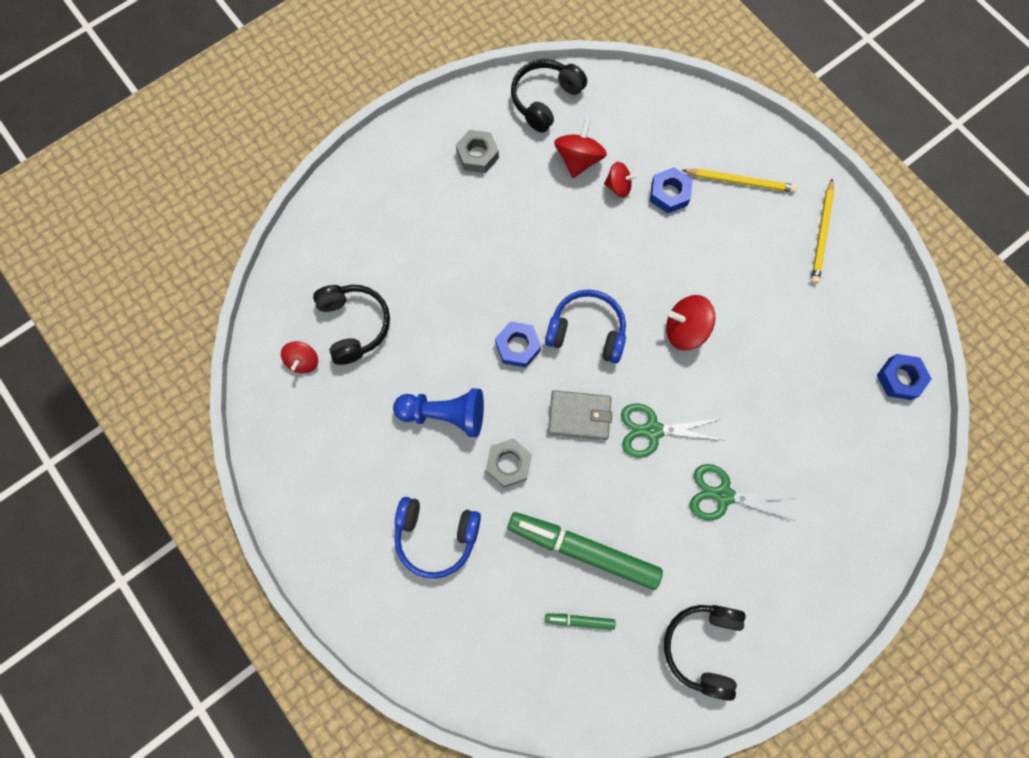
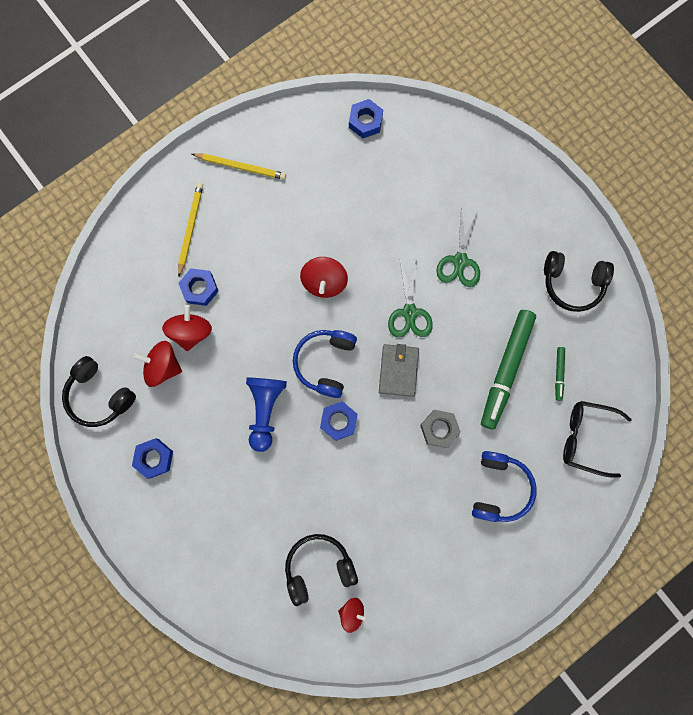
camera: 90 degrees left, 5 degrees up
(445, 414) = (398, 483): blue pawn -> blue pawn (265, 410)
(477, 155) = (154, 458): grey nut -> blue nut
(496, 654) = (587, 438): none -> black glasses
(618, 186) = (191, 332): red spinning top -> red spinning top, size x1.53

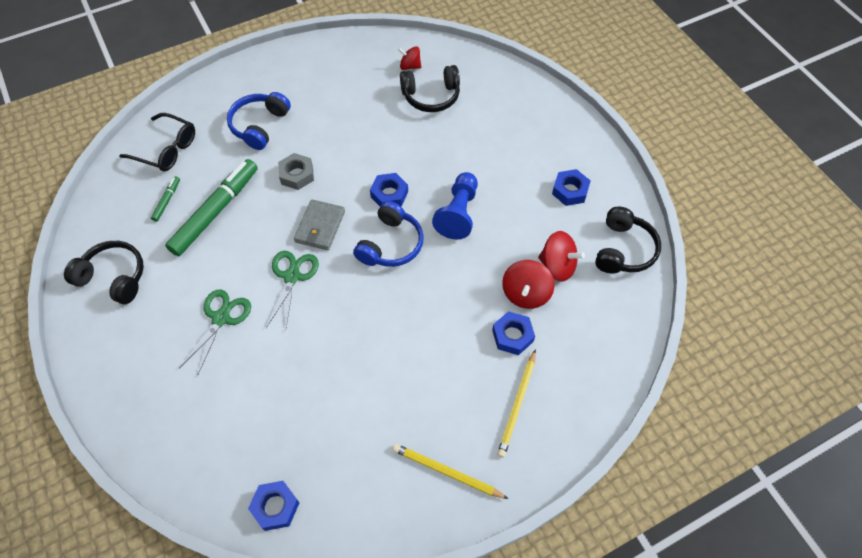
camera: 170 degrees left, 20 degrees down
(100, 395) = (623, 250): black headphones -> black headphones turned 60 degrees clockwise
(324, 282) = (374, 320): red spinning top -> none

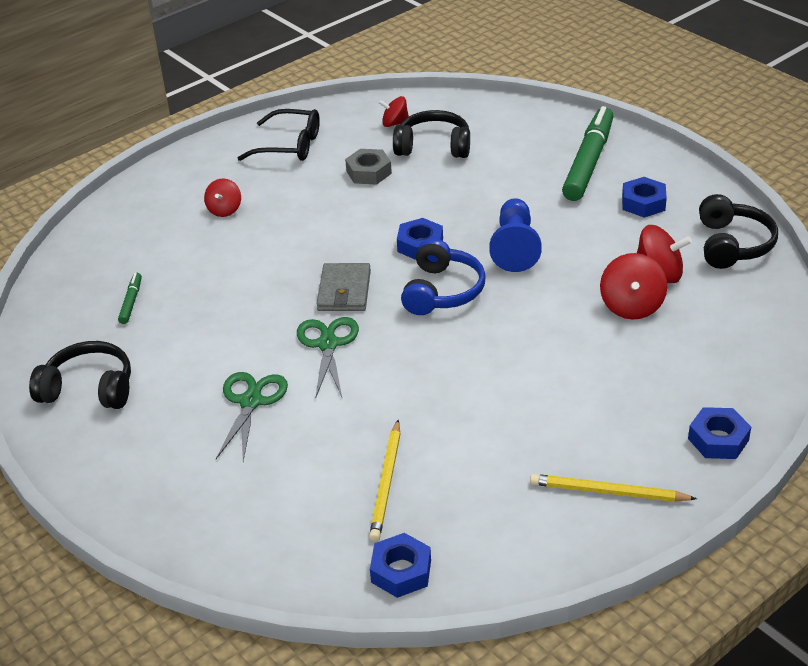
camera: 10 degrees left, 20 degrees down
(166, 149) = (109, 253): black glasses -> black glasses (289, 145)
(215, 211) = (201, 301): green marker -> green marker (588, 162)
(259, 125) = (224, 210): blue headphones -> red spinning top
(297, 175) = (293, 247): grey nut -> grey nut (369, 172)
(431, 96) = (433, 146): black headphones -> black headphones turned 150 degrees counterclockwise
(512, 336) = (633, 348): blue nut -> blue nut (718, 439)
(517, 405) = (668, 411): yellow pencil -> yellow pencil (386, 483)

